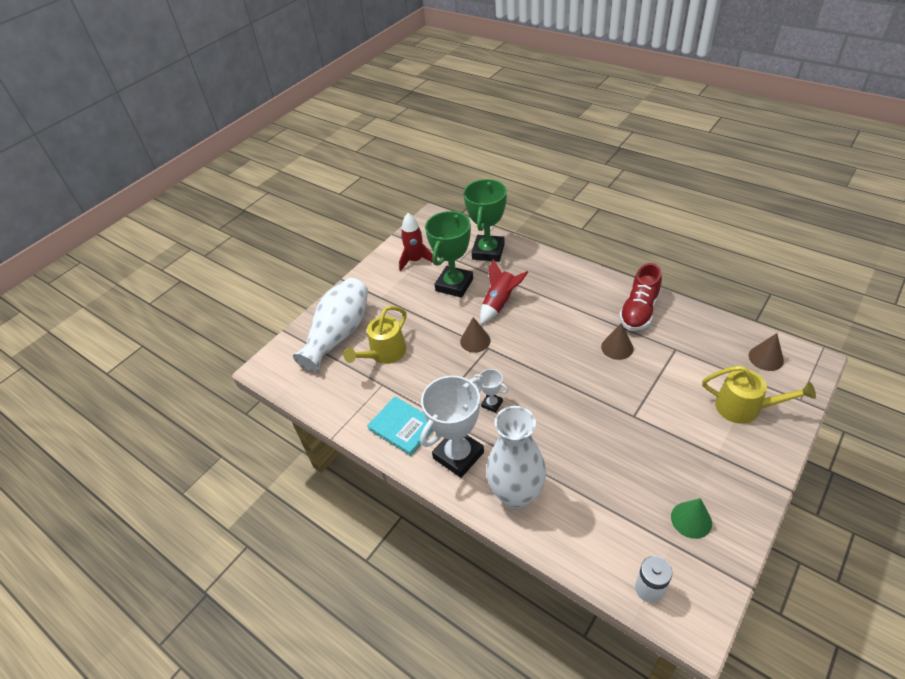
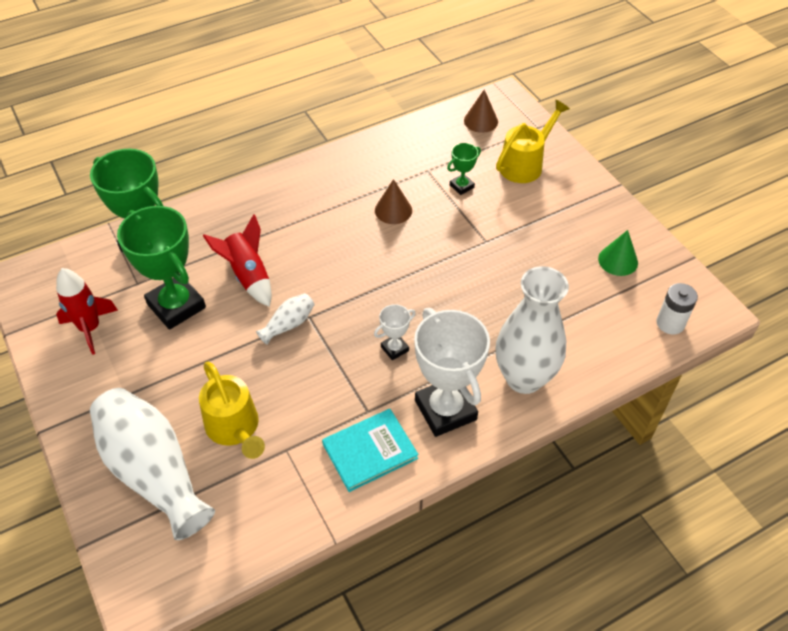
camera: 70 degrees left, 5 degrees up
(475, 341) = (289, 324): brown cone -> white vase
(639, 311) = (358, 169): red shoe -> none
(678, 376) = (461, 186): none -> green trophy

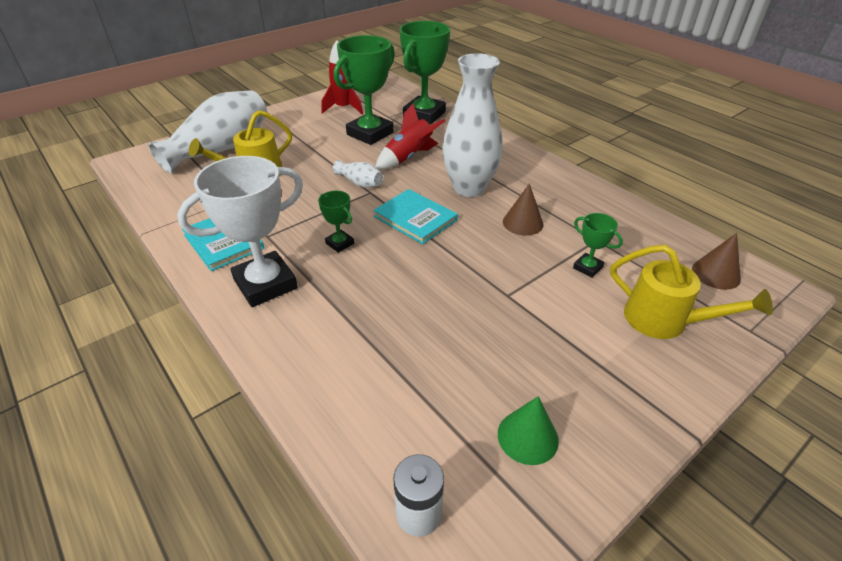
camera: 80 degrees right, 10 degrees down
(367, 285) = (415, 218): none -> turquoise book
(394, 349) = (340, 243): white trophy -> green trophy
(524, 378) = (307, 342): white vase -> white vase (469, 188)

